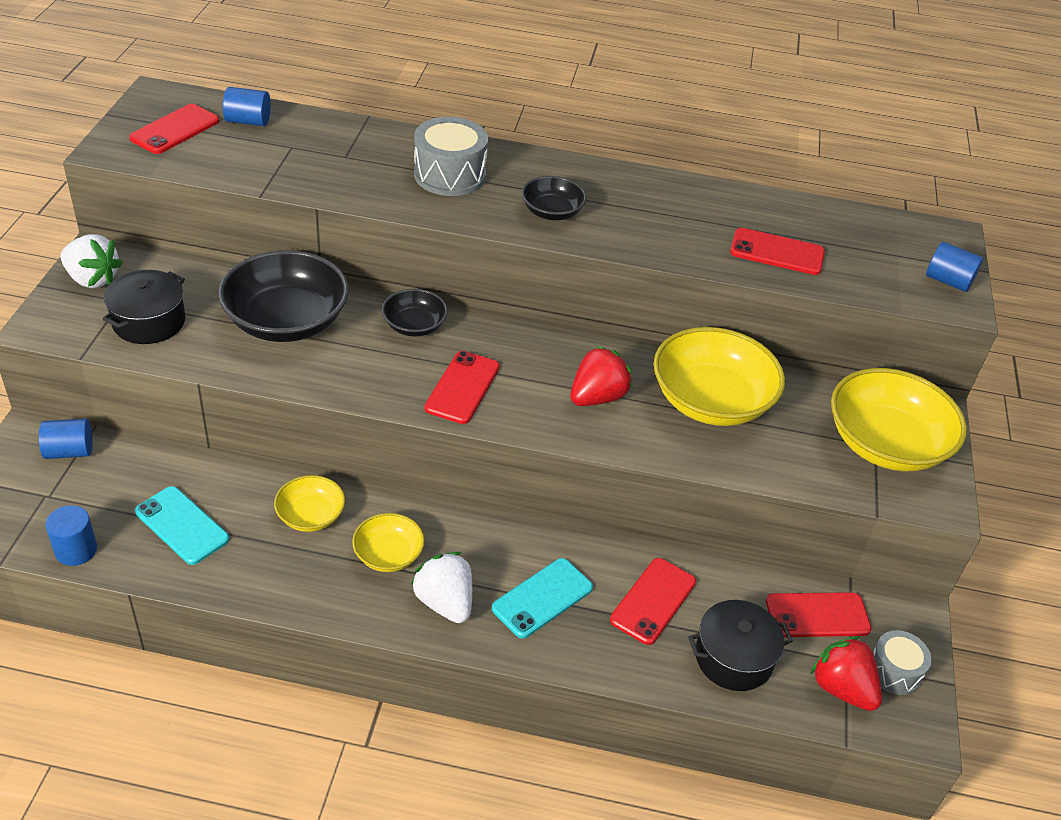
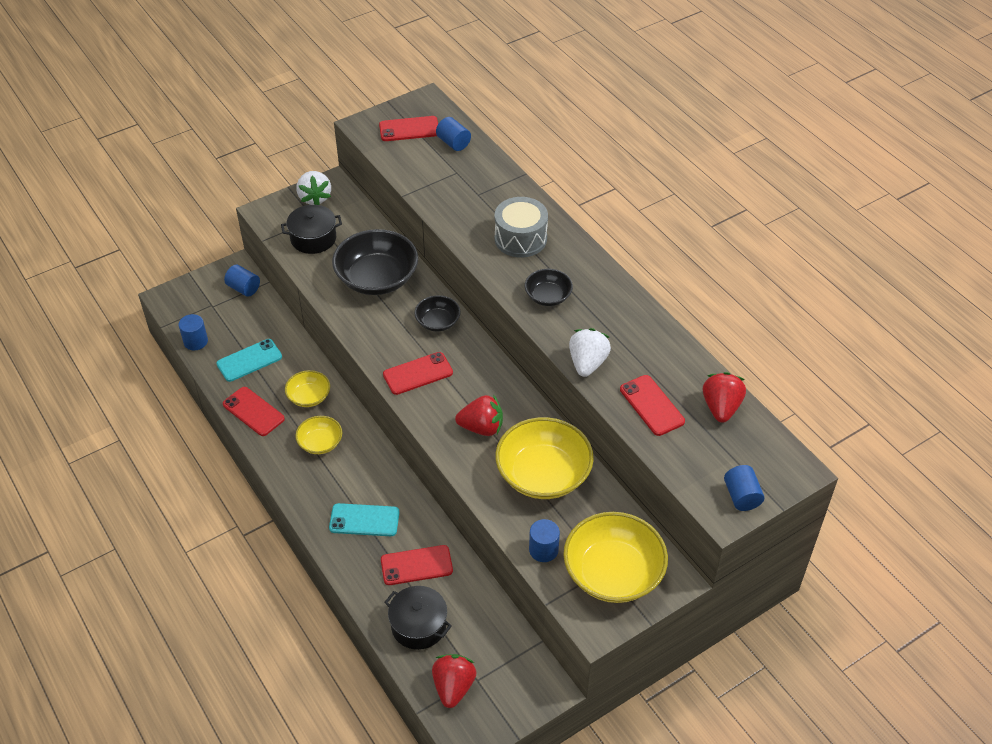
camera: 50 degrees right, 5 degrees up
(182, 525) = (249, 360): turquoise phone -> turquoise phone turned 60 degrees clockwise
(445, 602) = (317, 486): white strawberry -> white strawberry (587, 363)
(806, 468) = (543, 550): none -> blue cylinder
(817, 615) = (493, 643): red phone -> red phone (253, 411)
(829, 221) = (721, 407): none -> red strawberry
(894, 671) = (494, 704): grey drum -> none

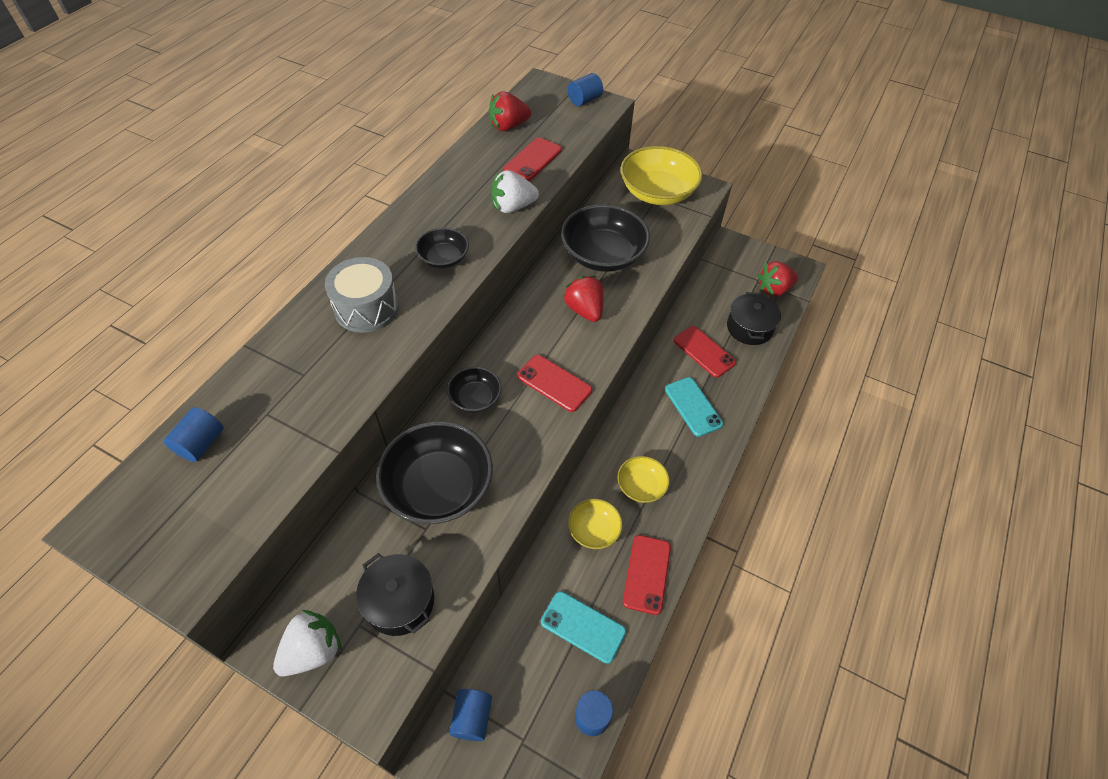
camera: 120 degrees left, 5 degrees up
(409, 129) = (181, 513): red phone -> none
(543, 474) = (603, 255): yellow bowl -> black bowl
(543, 550) = (670, 232): blue cylinder -> none

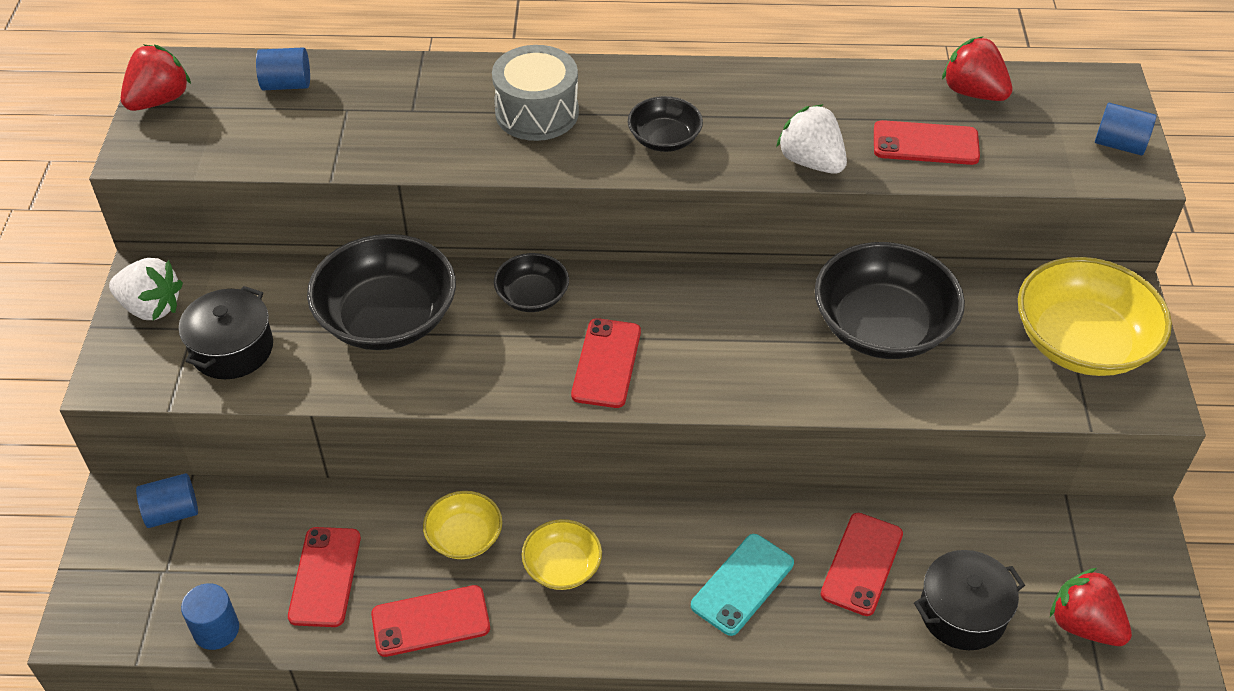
camera: 65 degrees right, 5 degrees down
(583, 626) = (325, 577): turquoise phone -> red phone
(584, 310) = (757, 346): red strawberry -> red strawberry (159, 100)

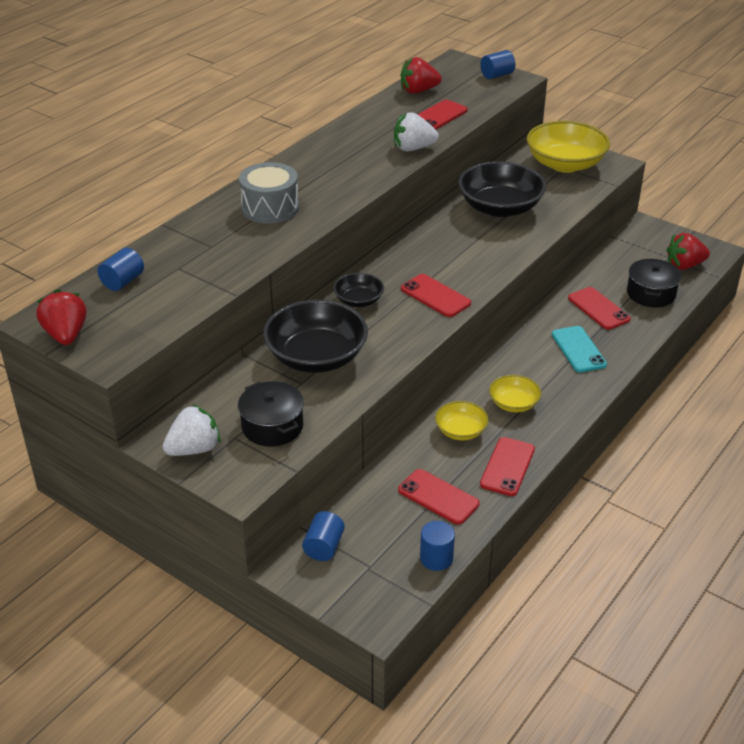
camera: 55 degrees left, 10 degrees down
(664, 139) = (343, 179): black bowl -> none

